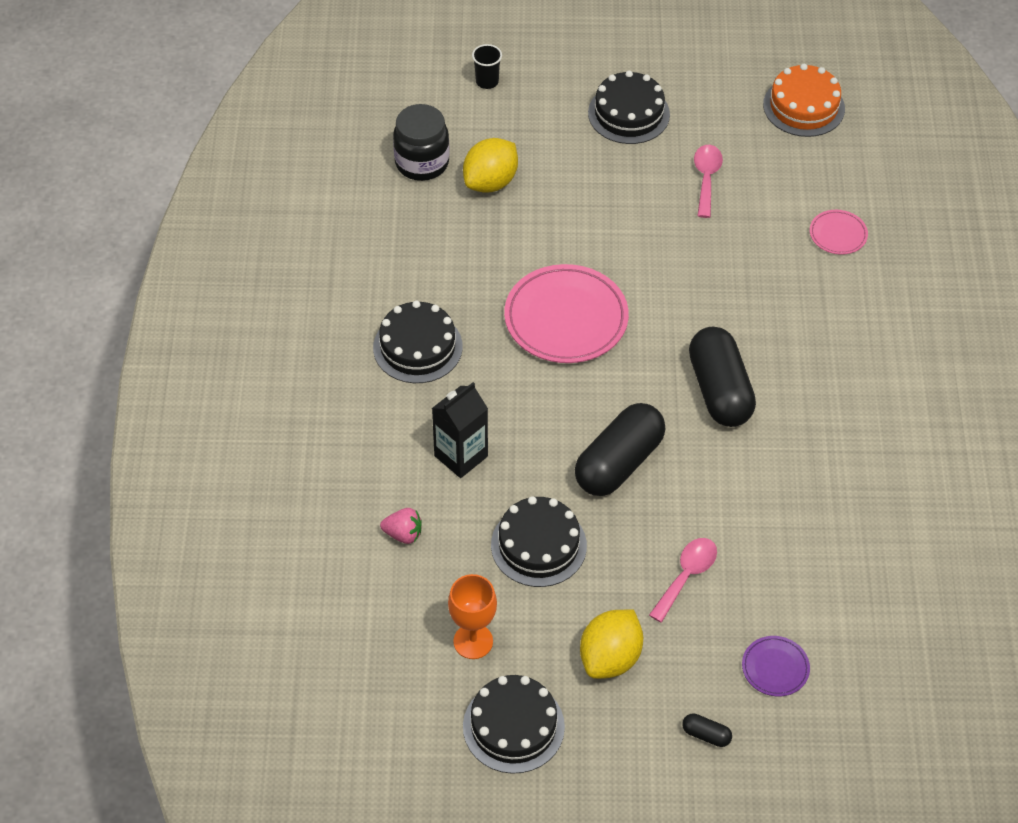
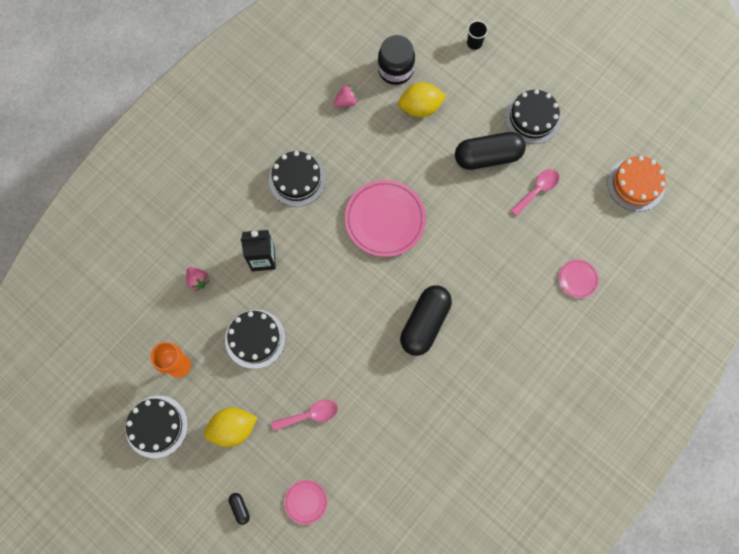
camera: 40 degrees right, 20 degrees up
(395, 230) = (346, 102): none -> pink strawberry
(618, 463) = (335, 324): black capsule -> black capsule (488, 156)
(775, 668) = (306, 501): purple plate -> pink plate

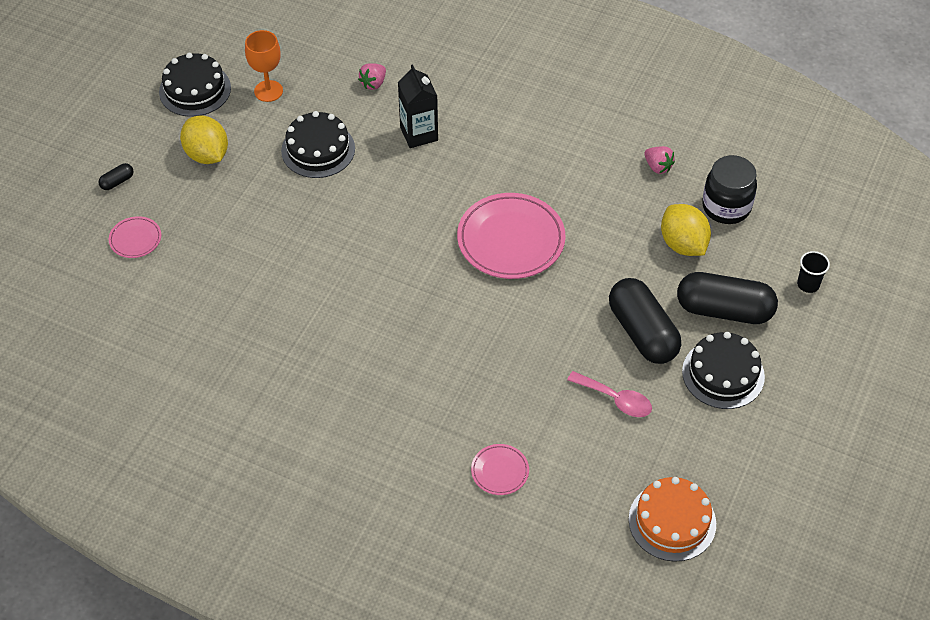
camera: 75 degrees right, 20 degrees down
(297, 179) = (532, 142): black cake -> none
(310, 415) = (239, 220): pink spoon -> none
(425, 323) = (384, 309): black capsule -> black capsule (724, 310)

